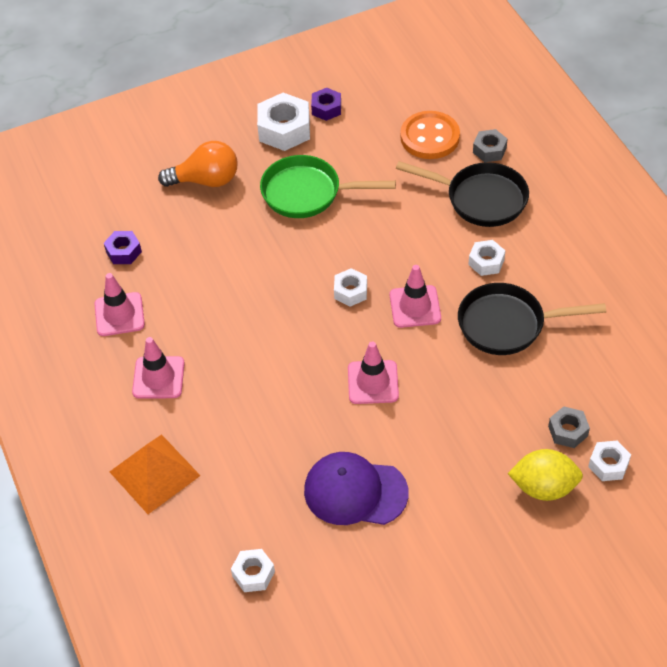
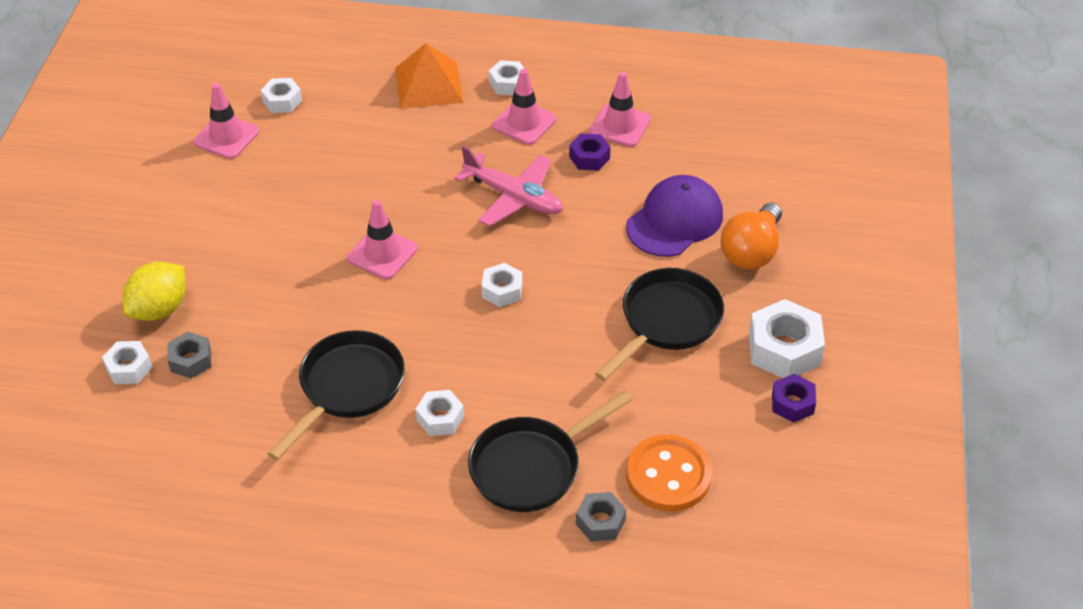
camera: 120 degrees right, 5 degrees down
(114, 416) = (508, 83): none -> white nut
(123, 252) = (698, 156): purple nut -> purple nut (589, 157)
(251, 336) = (513, 197): none -> pink plane
(307, 193) = (667, 322): green pan -> black pan
(355, 492) = (288, 188): purple cap -> purple cap (675, 220)
(415, 307) = (438, 328): pink traffic cone -> pink traffic cone (226, 137)

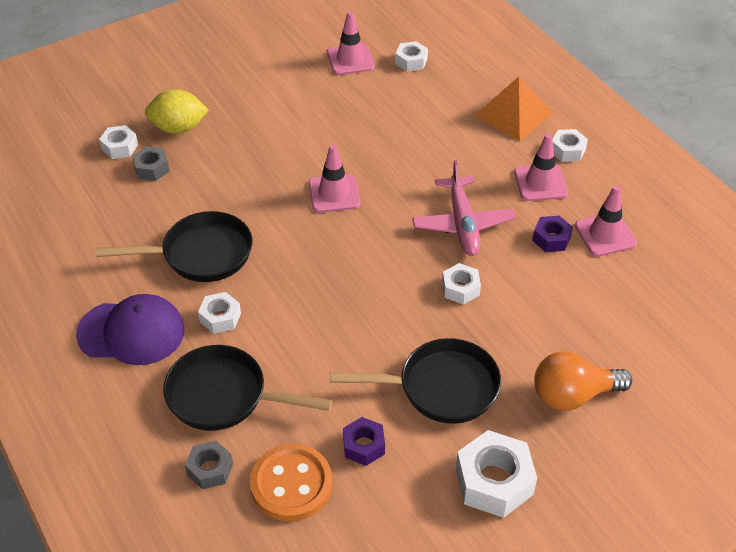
camera: 50 degrees right, 0 degrees up
(502, 290) = (368, 275): white nut -> white nut (460, 288)
(675, 220) = (549, 327): purple cap -> purple cap (132, 332)
(792, 403) = (443, 523): purple nut -> purple nut (364, 446)

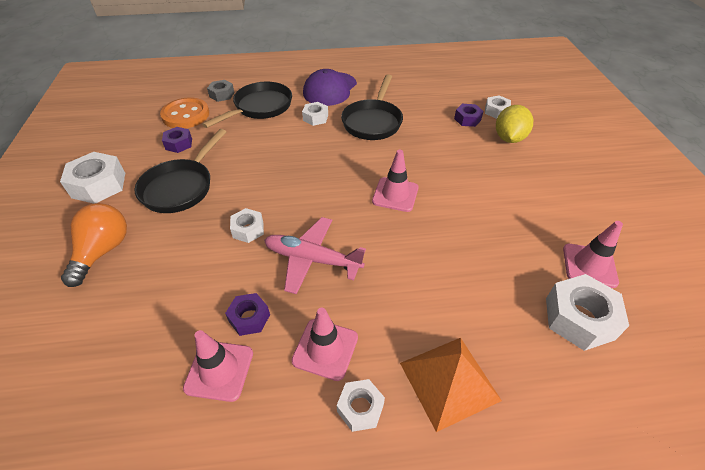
camera: 115 degrees right, 0 degrees up
(152, 168) = (467, 119): grey nut -> purple nut
(411, 61) = (579, 318): white nut -> white nut, size x1.73

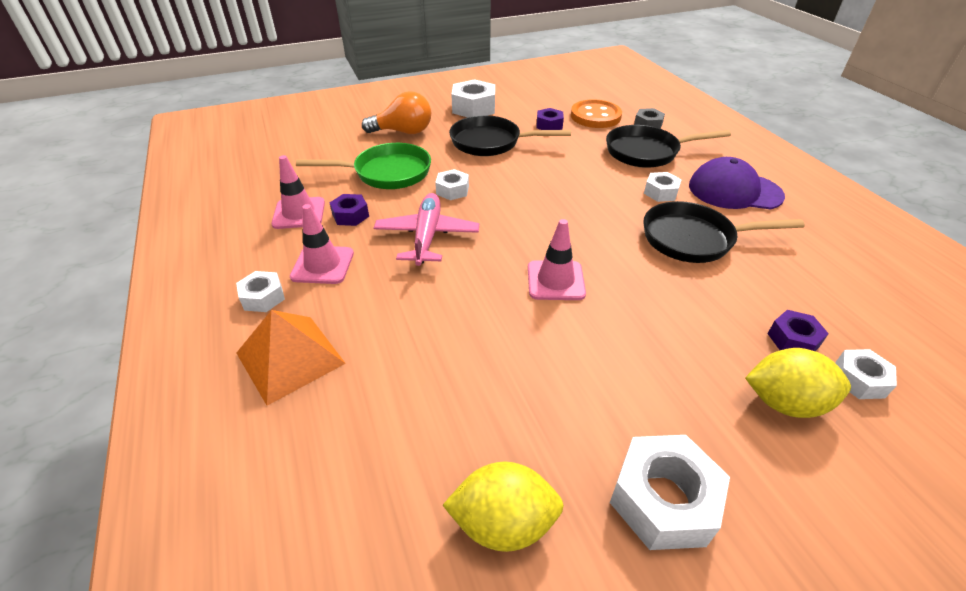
camera: 75 degrees right, 5 degrees down
(184, 277) = (387, 173): none -> green pan
(260, 107) = (646, 152): black pan -> black pan turned 150 degrees clockwise
(579, 318) = (392, 497): white nut -> white nut (663, 499)
(589, 265) = (503, 522): pink traffic cone -> yellow lemon

